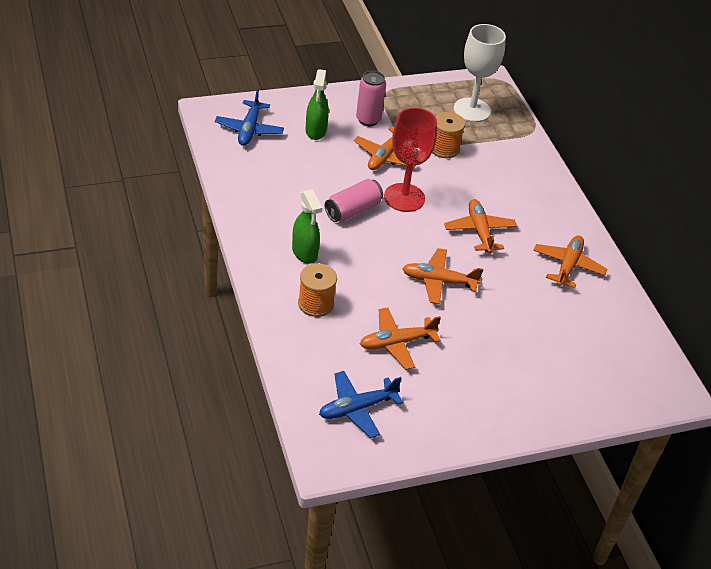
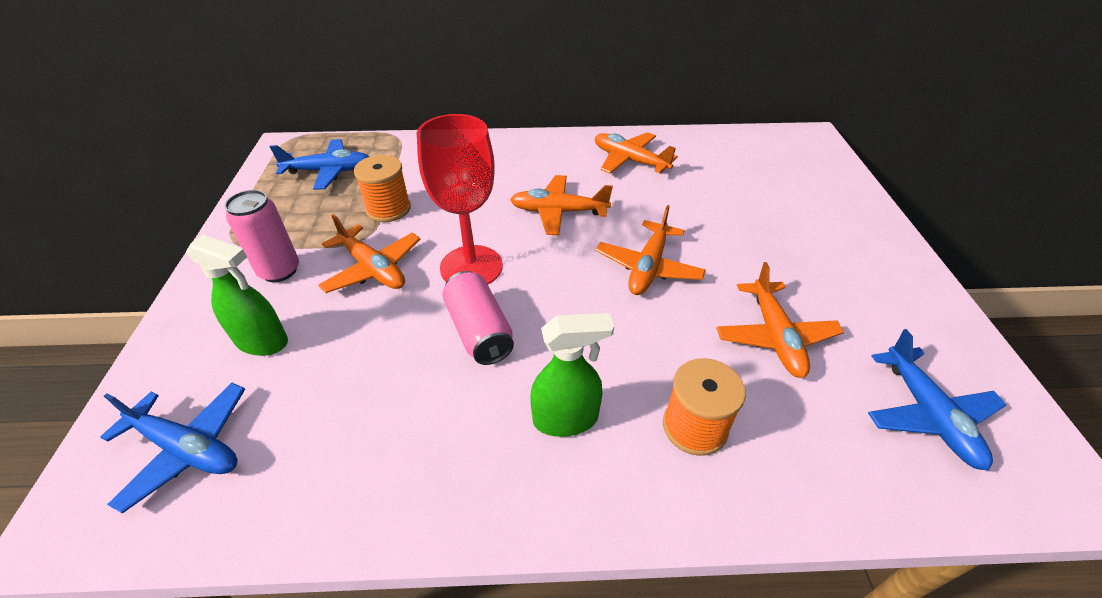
camera: 70 degrees left, 0 degrees up
(472, 110) = (329, 171): white goblet -> blue plane

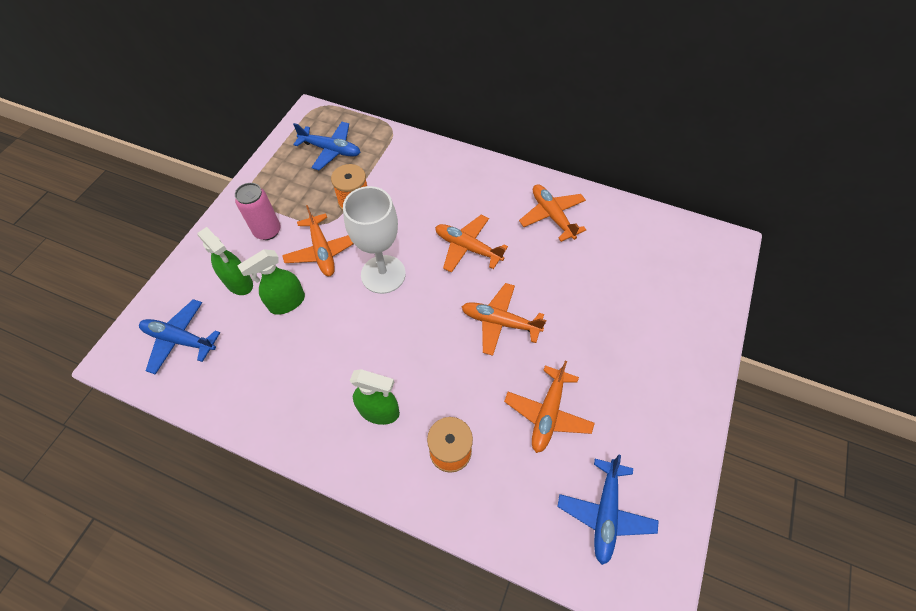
camera: 25 degrees right, 15 degrees up
(187, 449) = (180, 339): blue plane -> blue plane turned 150 degrees clockwise
(351, 340) = (287, 302): none -> green spray bottle
(471, 267) = (383, 274): red goblet -> white goblet
(479, 331) = (362, 327): pink can -> none
(648, 267) = (500, 322): orange plane -> orange plane turned 60 degrees clockwise

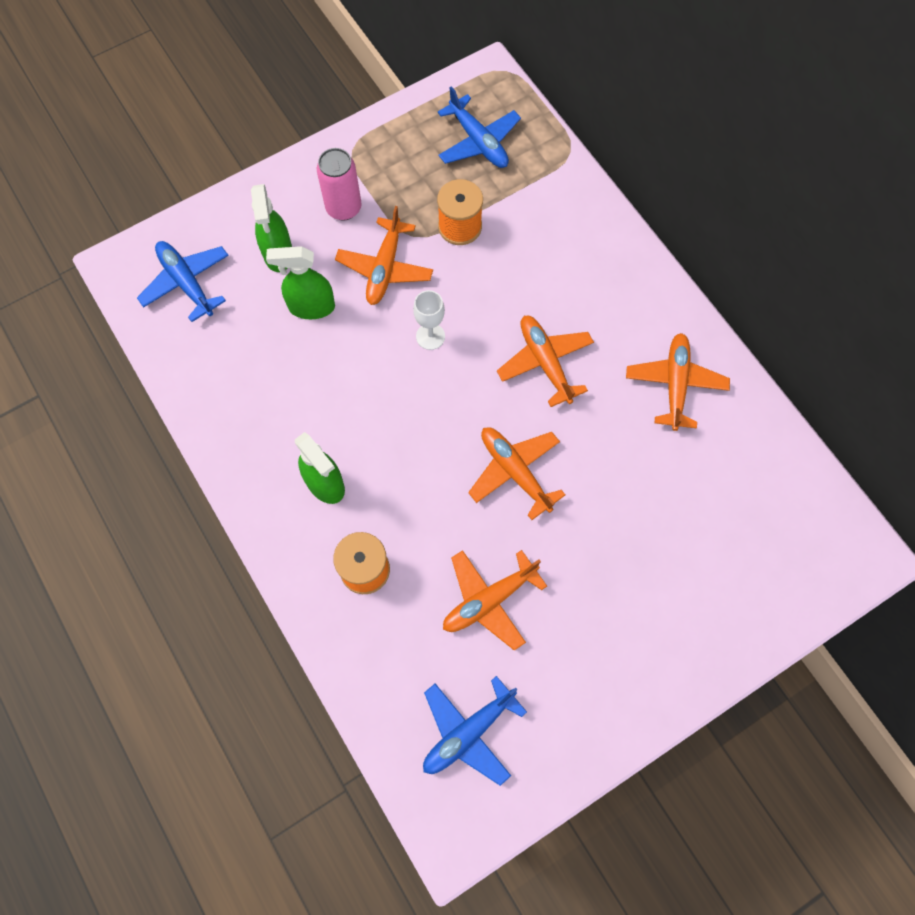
camera: 35 degrees right, 10 degrees up
(383, 274) = (430, 336): white goblet -> white goblet, size x0.50

